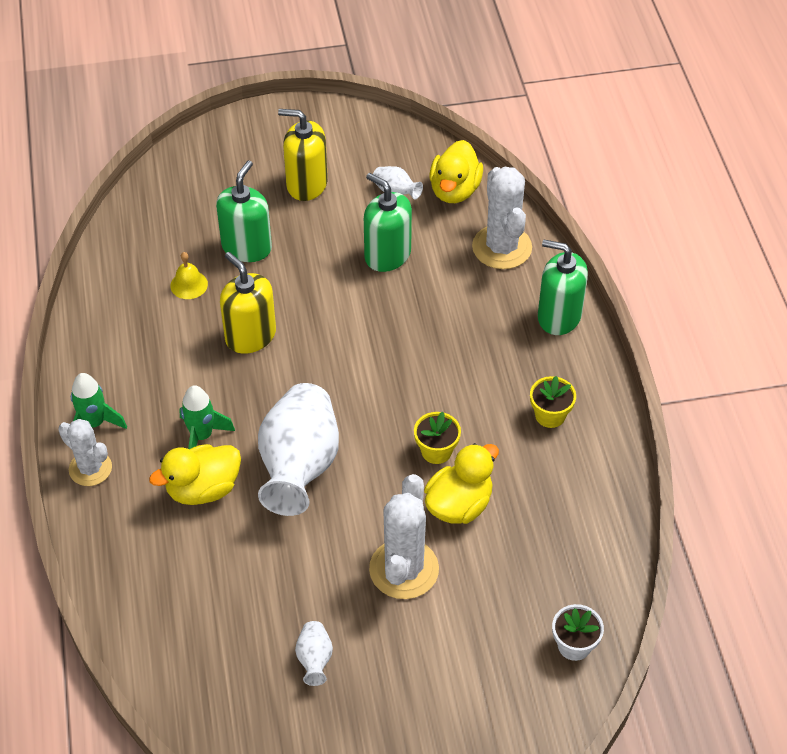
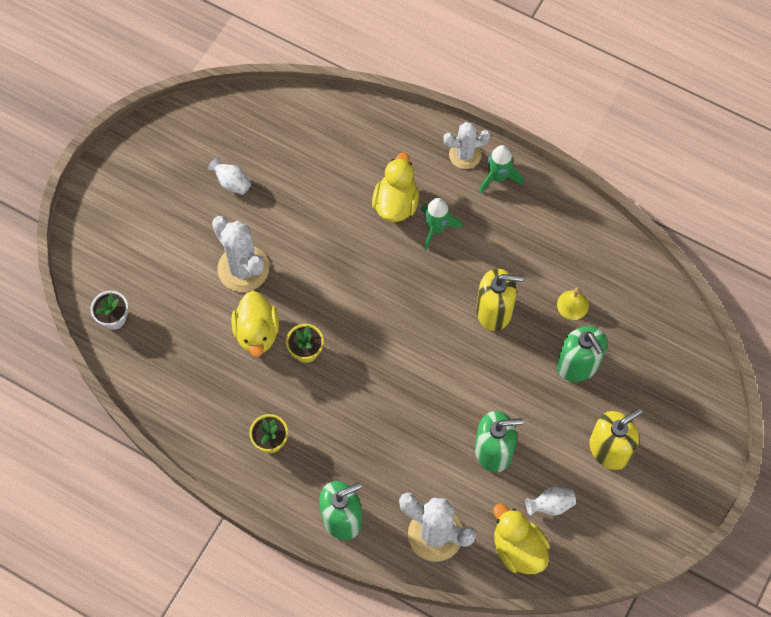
camera: 130 degrees right, 15 degrees up
(299, 466) = (365, 266): white vase -> none

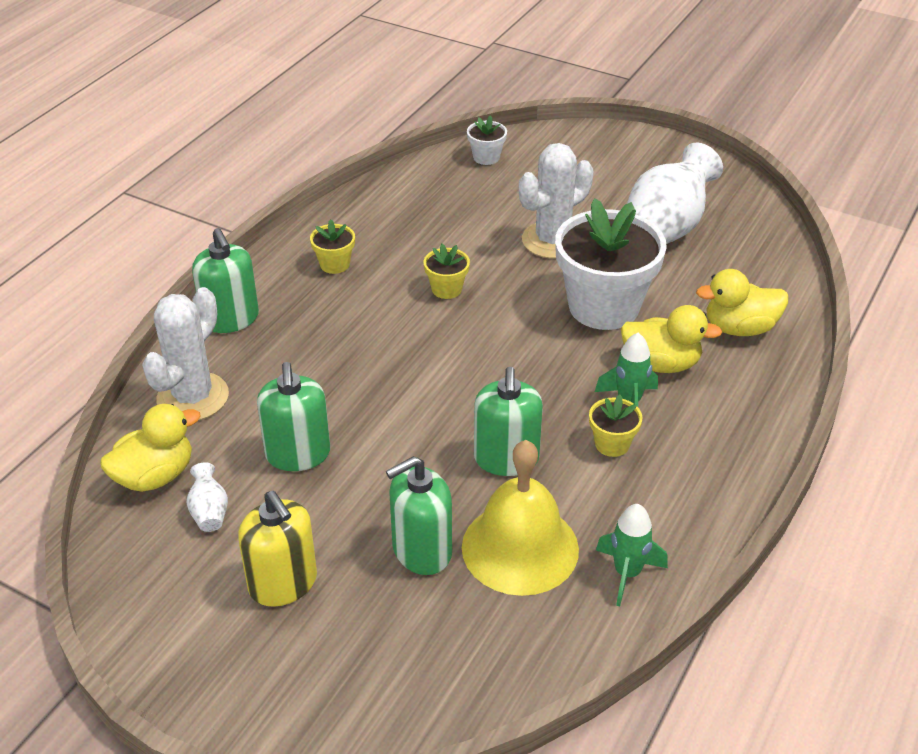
camera: 90 degrees right, 25 degrees down
(231, 182) = (665, 229): white vase -> white vase, size x2.35
(257, 333) = (470, 252): yellow duck -> yellow duck (739, 328)
(330, 236) = (603, 307): none -> white flower pot
(465, 155) = (753, 432): white cactus -> none
(478, 243) = (612, 444): none -> yellow flower pot
(494, 311) = (506, 459): yellow soap dispenser -> green soap dispenser
(498, 177) = (723, 468): green rocket -> green rocket (627, 573)
(572, 305) = (520, 548): yellow bell -> yellow bell, size x2.37

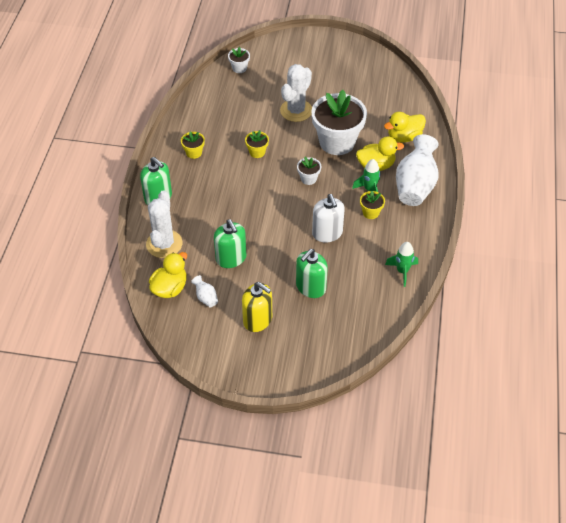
camera: 20 degrees left, 10 degrees up
(506, 459) = (327, 233): green soap dispenser -> white soap dispenser
(518, 354) = (308, 178): none -> white flower pot
(520, 548) = (352, 273): yellow bell -> none
(665, 229) = (348, 90): white vase -> white vase (415, 186)

